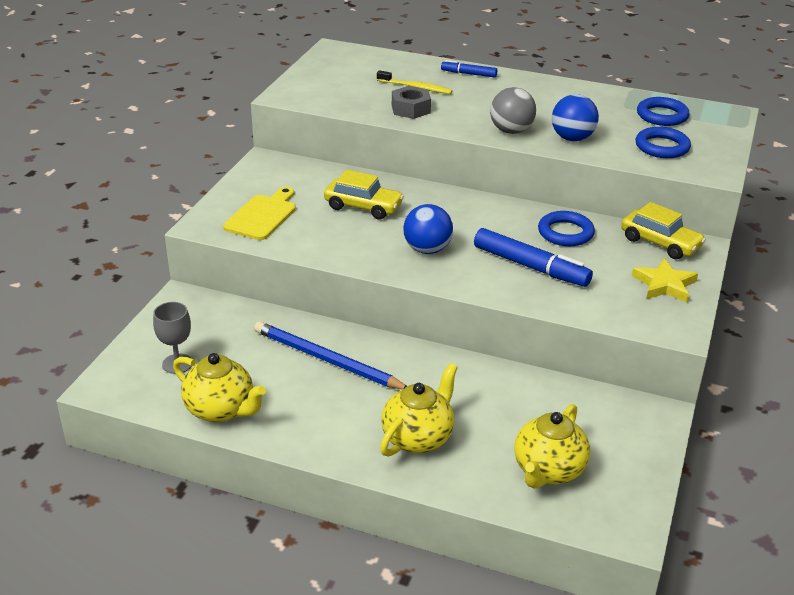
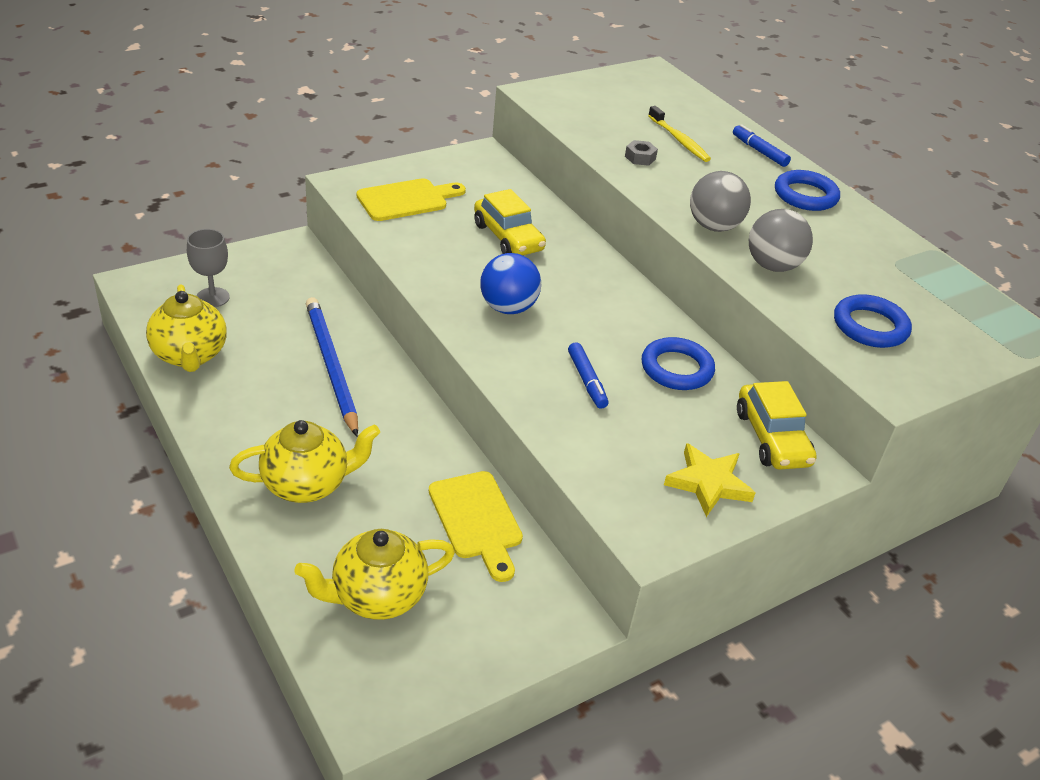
camera: 35 degrees right, 5 degrees up
(410, 109) = (640, 158): grey nut -> grey nut, size x0.60
(530, 266) = (587, 381): blue marker -> blue marker, size x0.55
(540, 394) = (477, 520): none -> yellow cutting board
(572, 138) = (772, 266): blue ball -> grey ball
(662, 116) = (927, 294): blue ring -> blue ring (805, 195)

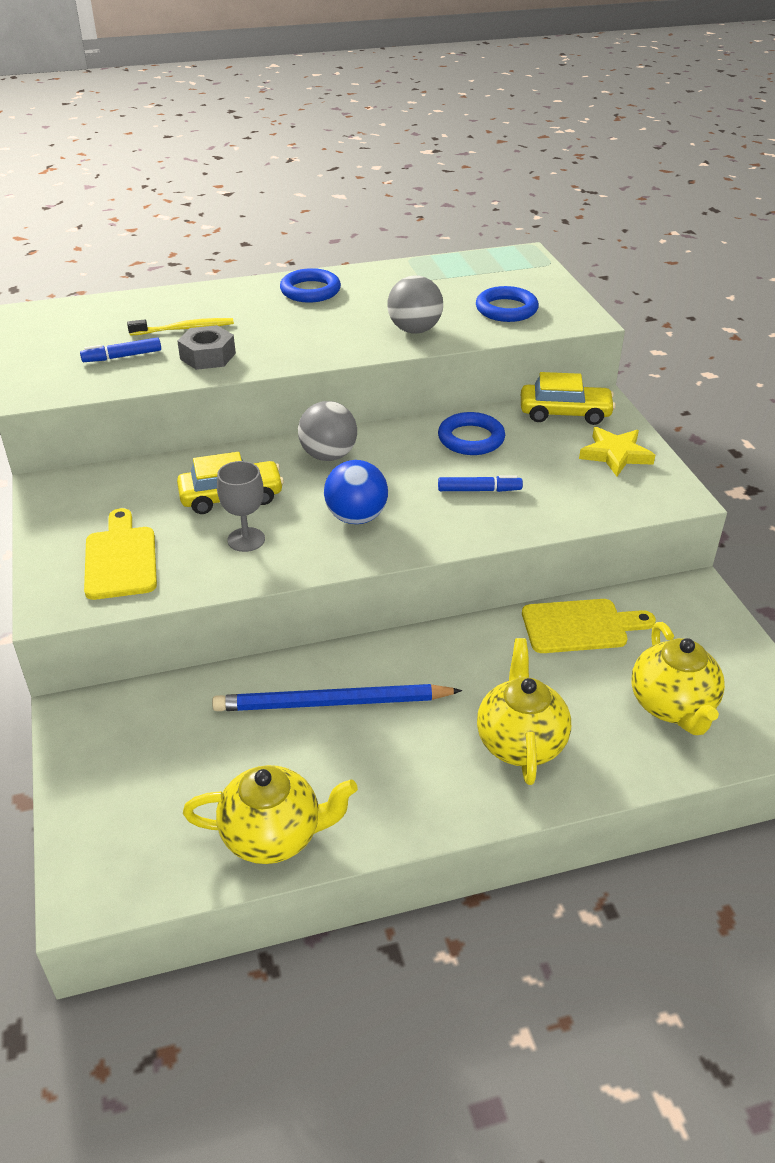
camera: 70 degrees left, 0 degrees up
(213, 297) = (157, 806): grey goblet -> grey goblet (246, 539)
(640, 158) = (208, 356): grey nut -> grey nut, size x1.66
(713, 226) = (345, 343): grey ball -> grey ball (328, 455)
(759, 151) = (225, 294): blue marker -> blue marker (122, 356)

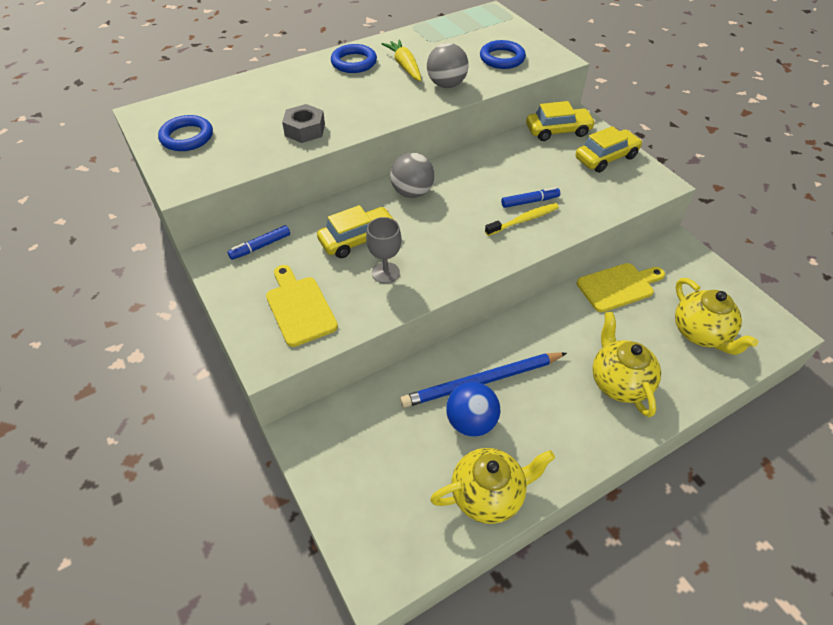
camera: 15 degrees left, 10 degrees up
(122, 356) = (238, 140): blue marker -> blue marker (260, 246)
(184, 329) = (275, 109): yellow toothbrush -> yellow toothbrush (524, 220)
(356, 517) = (456, 239): blue ball -> blue ball (471, 422)
(372, 302) = (405, 66): none -> yellow carrot
(471, 439) = (505, 161): blue ring -> blue ring (187, 137)
(615, 455) = (606, 158): yellow star -> yellow car

